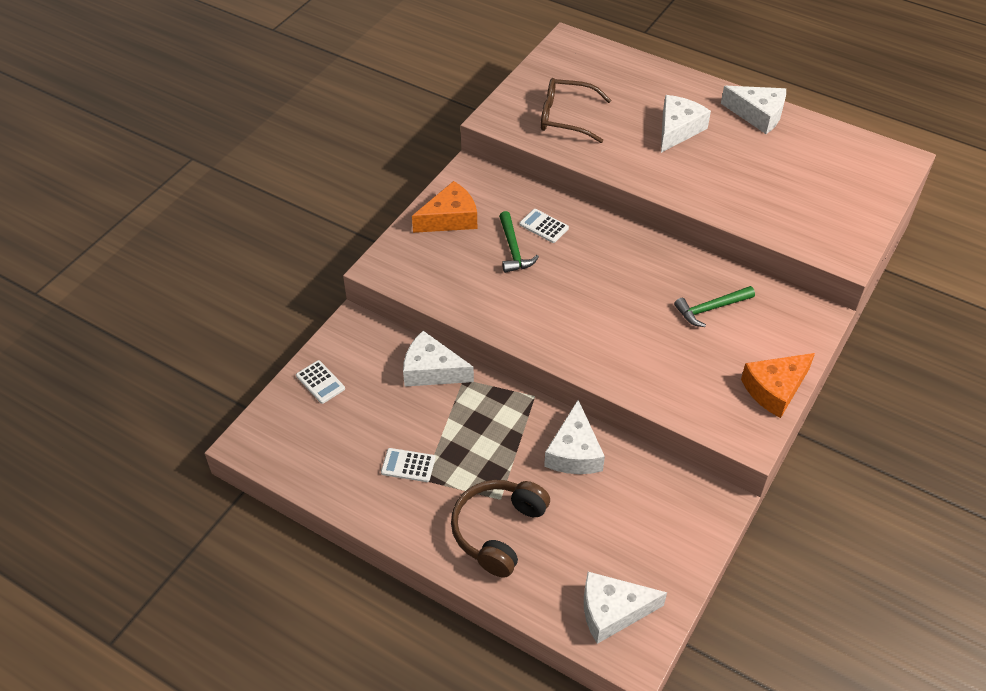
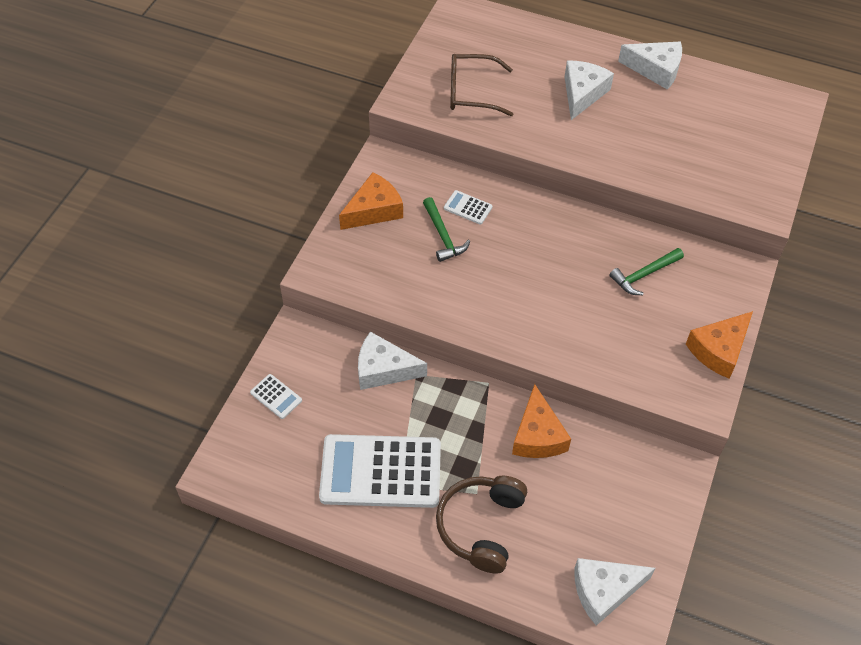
camera: 10 degrees left, 5 degrees up
(408, 465) = (381, 471): white calculator -> white calculator, size x2.42
(574, 452) = (537, 435): white cheese -> orange cheese

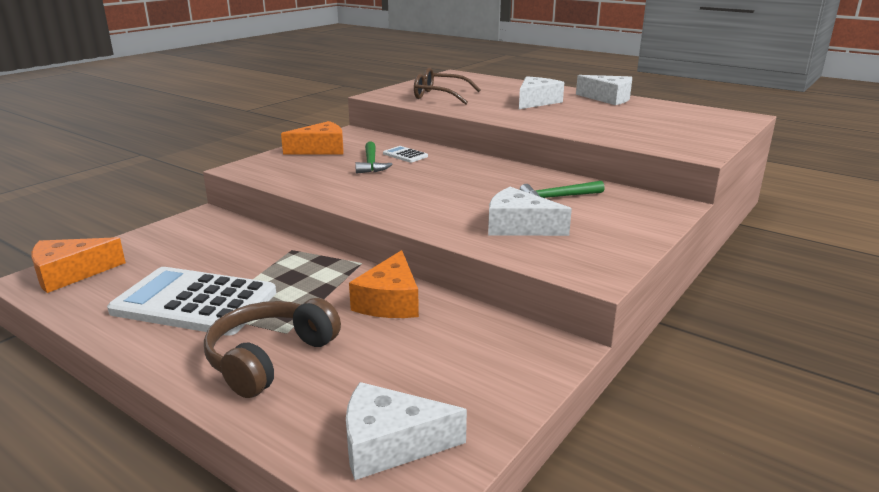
camera: 15 degrees right, 30 degrees down
(276, 396) = (143, 245): white calculator -> none
(384, 369) = (262, 243): white cheese -> white cheese (519, 227)
(719, 350) = (626, 244): orange cheese -> orange cheese (70, 274)

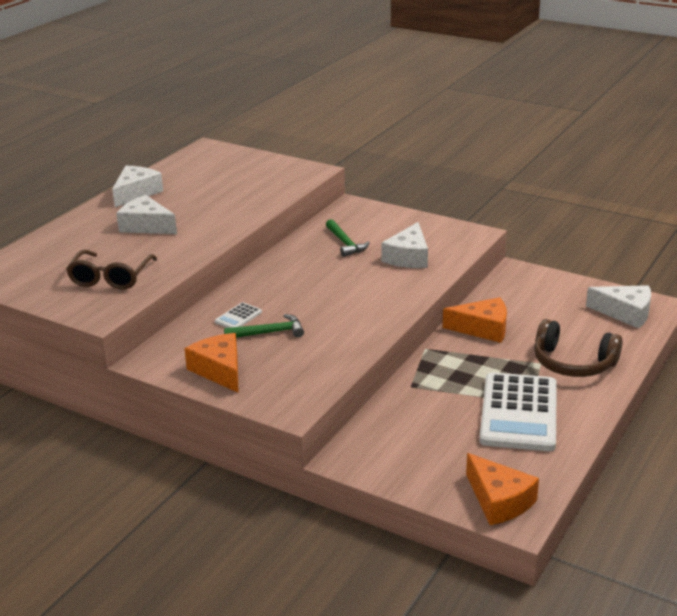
camera: 95 degrees left, 5 degrees up
(390, 444) = (625, 313): white cheese -> white cheese turned 60 degrees counterclockwise

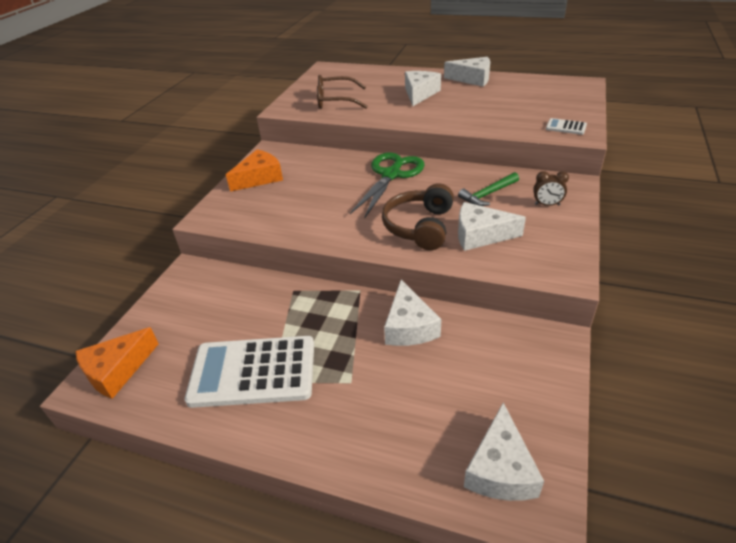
camera: 80 degrees right, 10 degrees up
(238, 317) = (336, 170): white calculator -> white calculator (566, 127)
(269, 333) = (315, 187): green hammer -> none
(274, 285) = (391, 174): none -> green scissors
(378, 222) = (547, 205): none -> brown clock
(482, 329) = (409, 326): orange cheese -> white cheese
(573, 363) = (356, 413): brown headphones -> brown headphones (419, 226)

